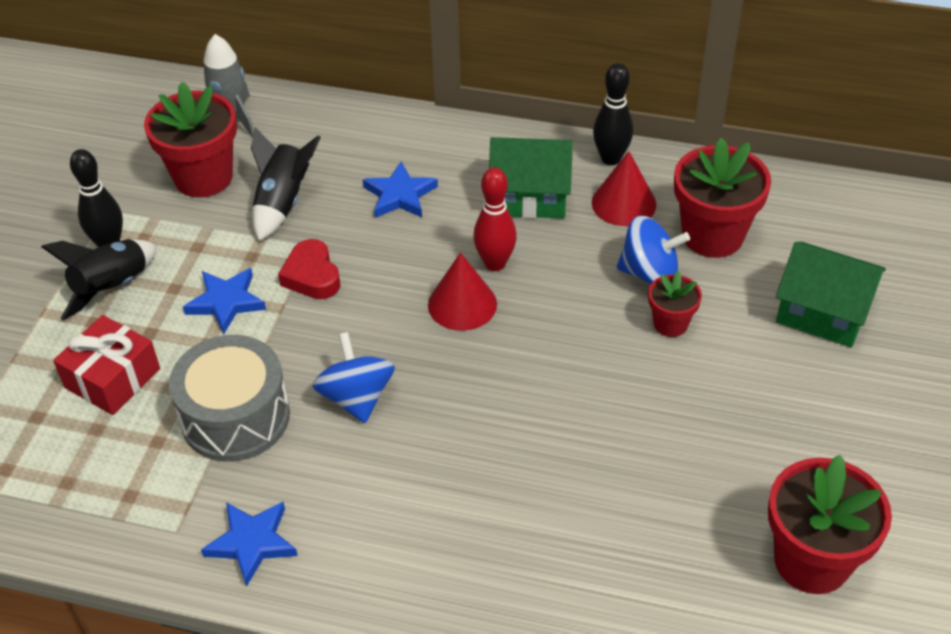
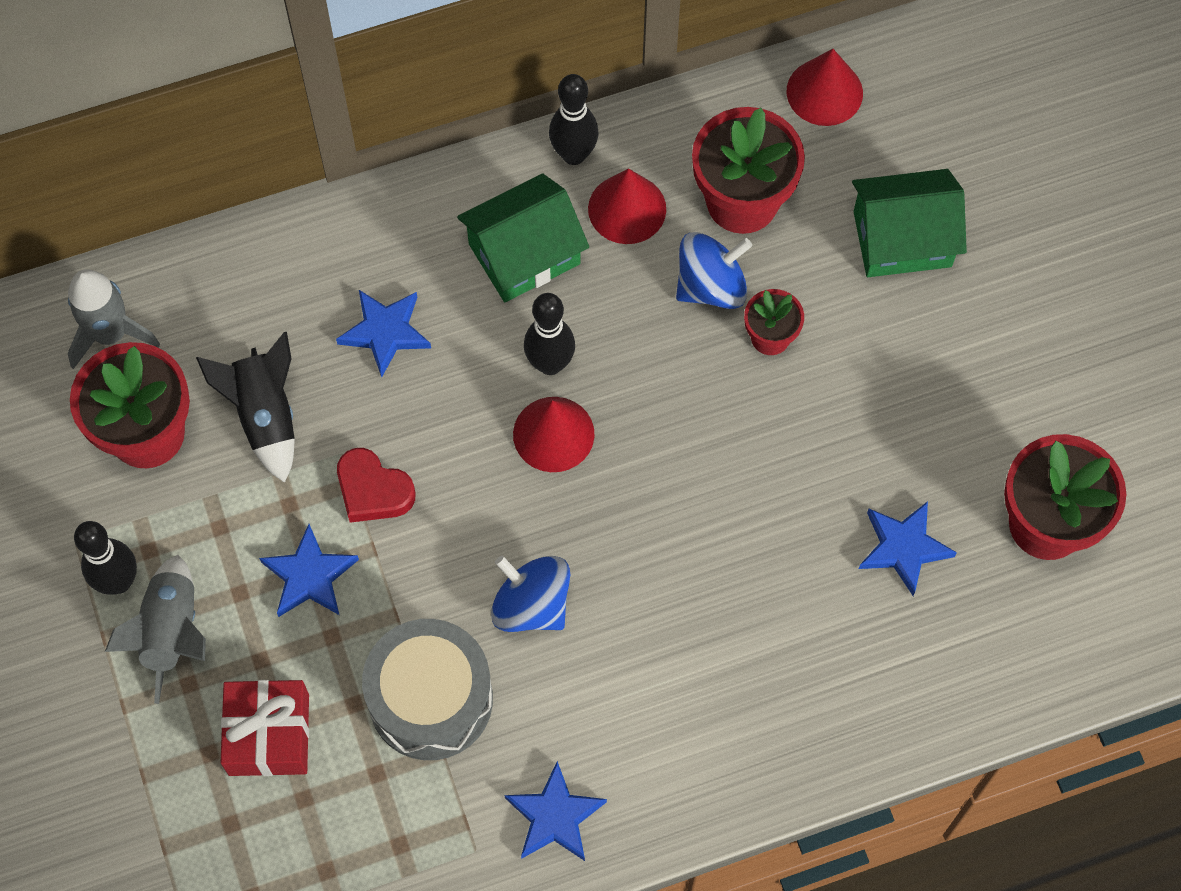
camera: 35 degrees left, 20 degrees up
(112, 288) = (172, 632): black rocket -> grey rocket
(495, 263) = (550, 364): red bowling pin -> black bowling pin
(673, 512) = (903, 548): none -> blue star
(825, 201) = (824, 92): none -> red cone

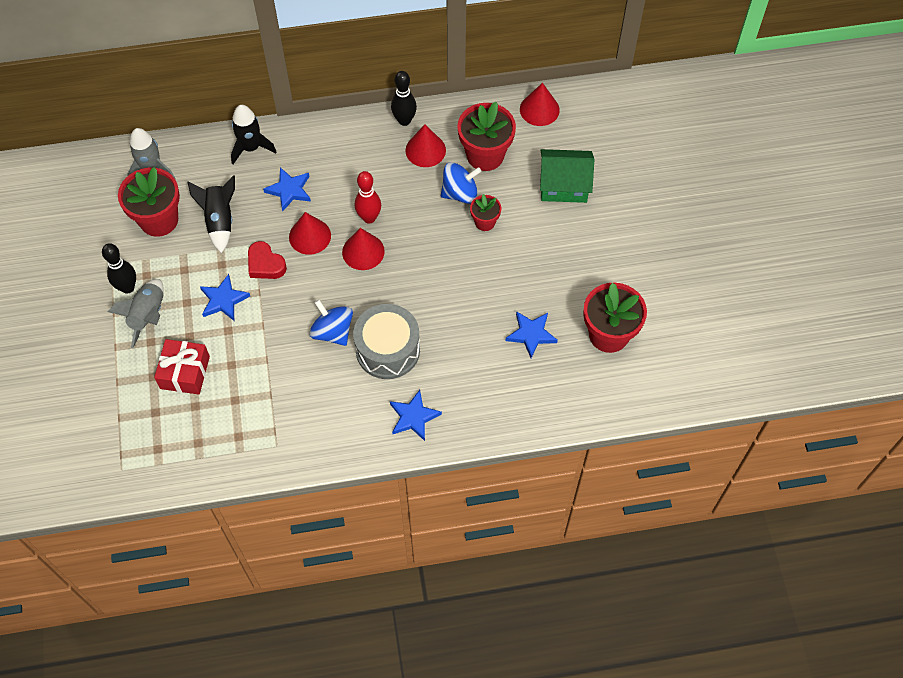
camera: 10 degrees right, 5 degrees down
(292, 256) = (251, 148): none -> black rocket
(431, 699) = (271, 369): grey drum -> grey drum (388, 350)
(445, 419) = (310, 236): none -> red cone
(524, 254) = (368, 164): green house -> none
(550, 364) = (369, 218): black bowling pin -> red bowling pin
(555, 816) = (321, 436): blue star -> blue star (413, 417)

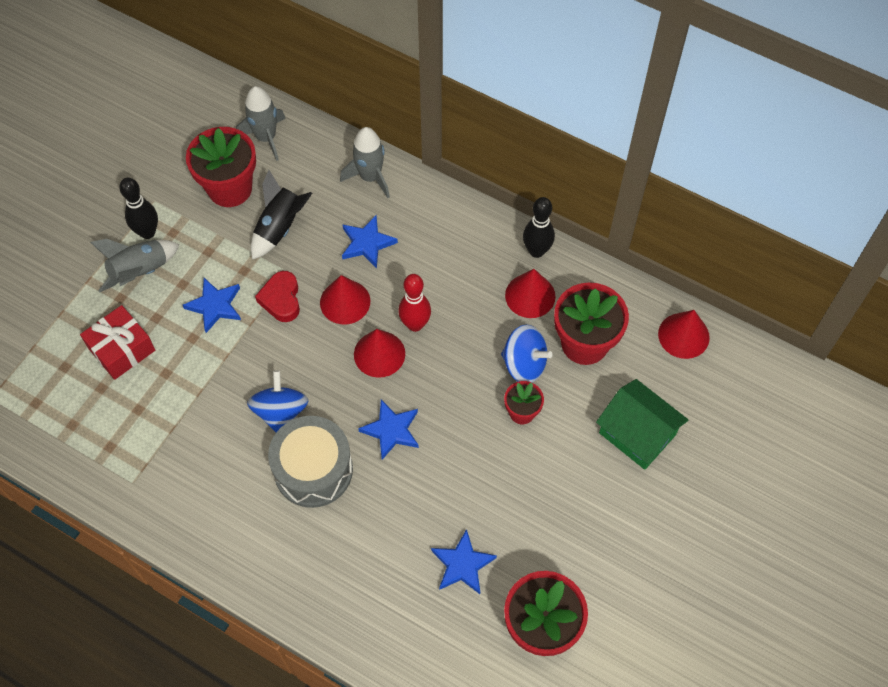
camera: 40 degrees right, 0 degrees up
(251, 148) = (370, 177): black rocket -> grey rocket
(413, 417) = (276, 557): blue star -> blue star (391, 430)

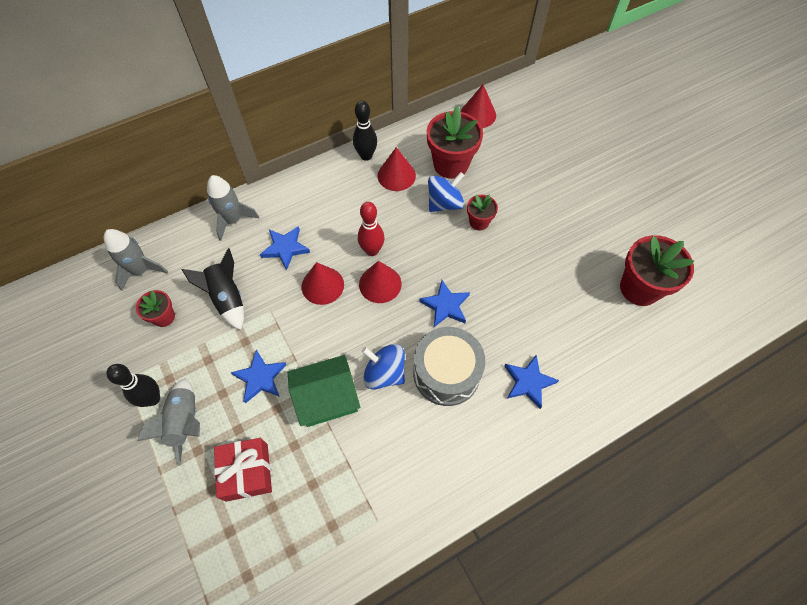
camera: 60 degrees left, 0 degrees up
(230, 188) = (164, 317): red flower pot -> red flower pot, size x0.53
(281, 299) = (289, 327): red heart -> none
(462, 564) = (572, 311): blue star -> blue star (528, 382)
(637, 433) = (530, 170): green house -> green house (327, 398)

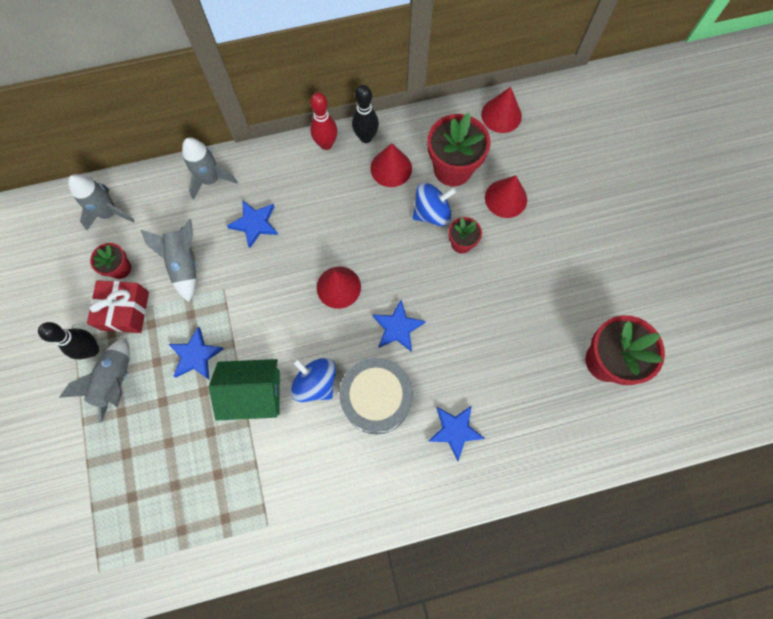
camera: 15 degrees right, 10 degrees up
(227, 298) = (184, 264): black rocket -> grey rocket
(247, 472) = (160, 445): red gift -> red gift (125, 311)
(322, 285) = (281, 274): red cone -> red cone (506, 198)
(372, 250) = (341, 248): red bowling pin -> red bowling pin (326, 144)

